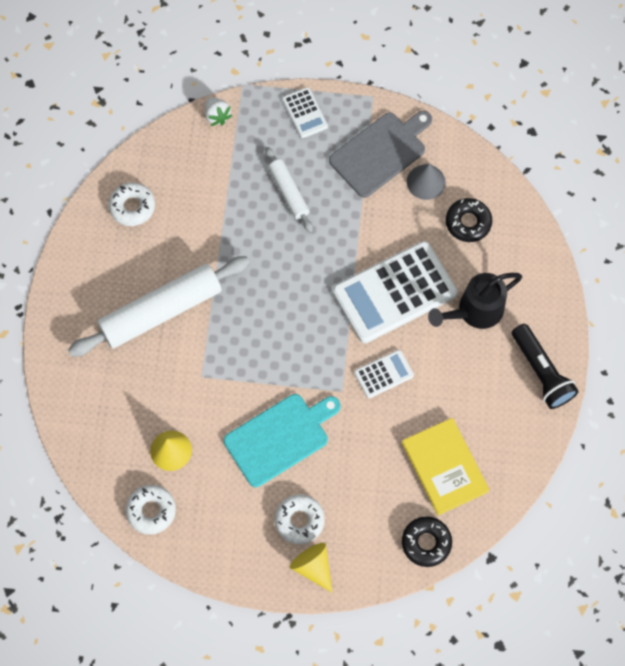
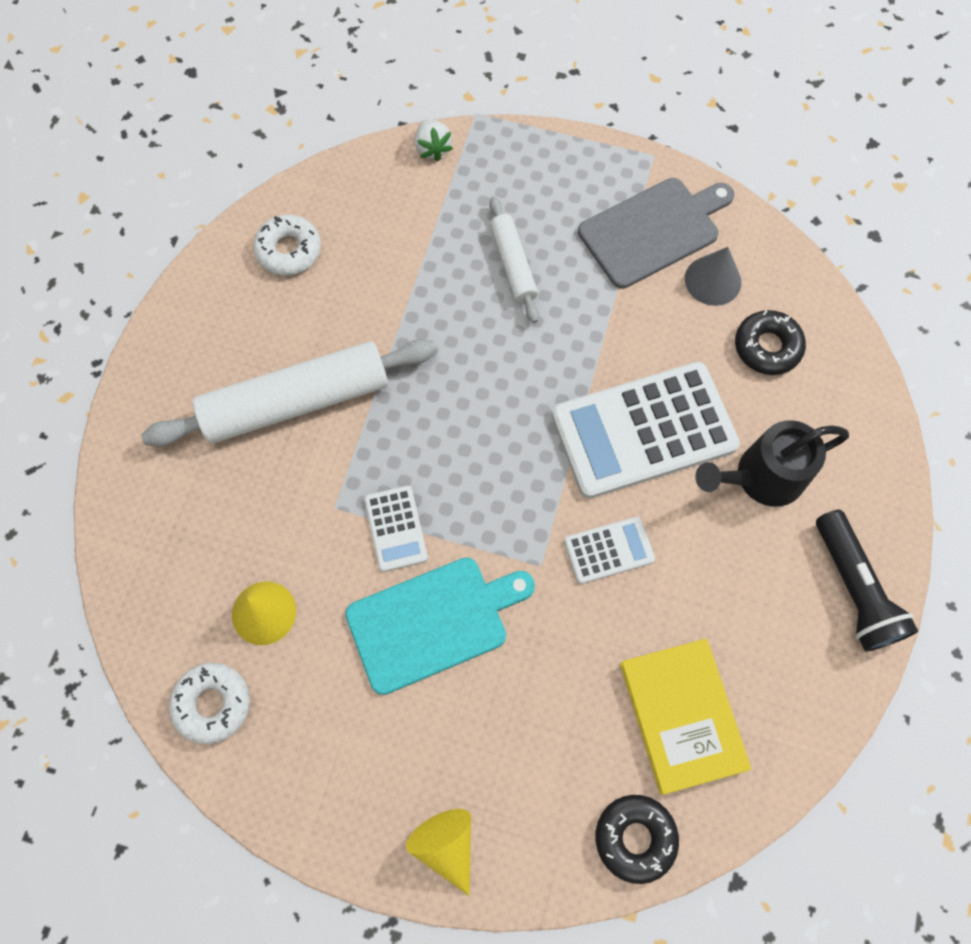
camera: 10 degrees right, 0 degrees up
(299, 520) = (438, 762): white donut -> none
(304, 113) = (555, 163): white calculator -> white calculator (396, 528)

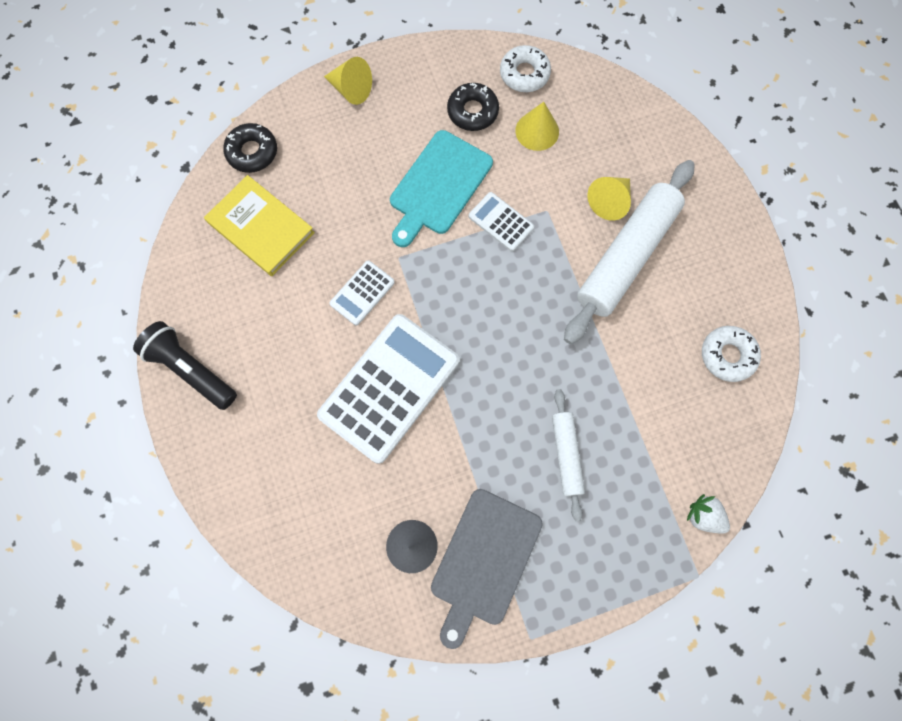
camera: 145 degrees right, 5 degrees up
(259, 470) = (610, 202): none -> yellow cone
(512, 265) = (566, 454): white rolling pin -> white rolling pin turned 45 degrees clockwise
(760, 478) = (291, 406): black watering can -> none
(767, 347) = (339, 514): black donut -> black donut (472, 111)

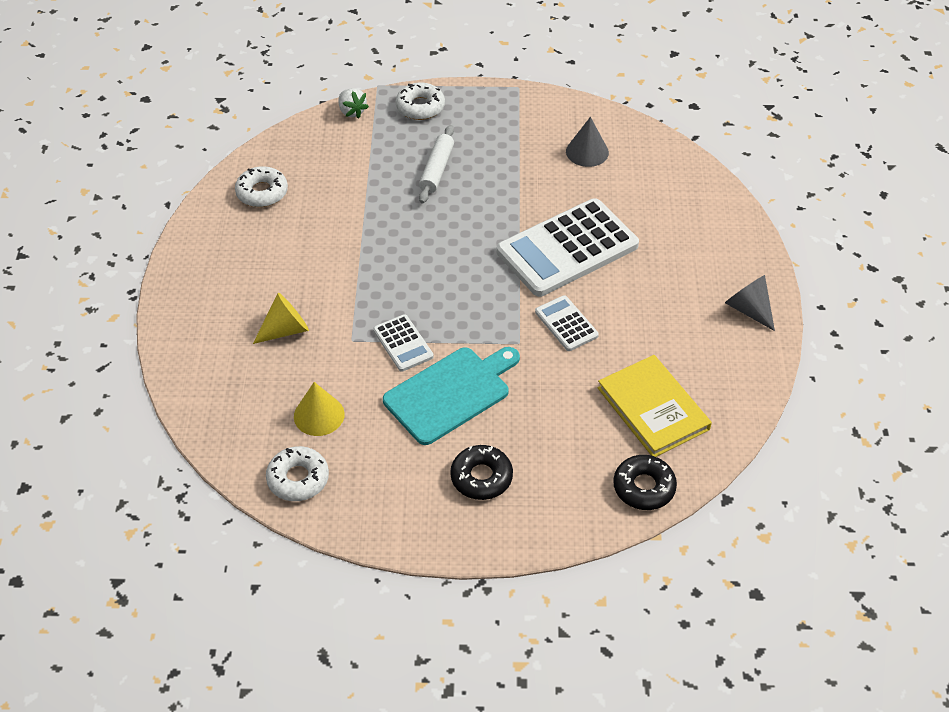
camera: 160 degrees left, 25 degrees down
(191, 370) = (748, 309): black flashlight -> grey cone
(351, 89) = (506, 523): yellow cone -> none
(362, 293) = (566, 324): white calculator -> white calculator turned 90 degrees counterclockwise
(472, 111) = (378, 456): black donut -> black donut (481, 477)
(484, 561) = (533, 130): grey cutting board -> none
(626, 256) = (299, 282): white rolling pin -> none
(630, 554) = (420, 107): none -> white donut

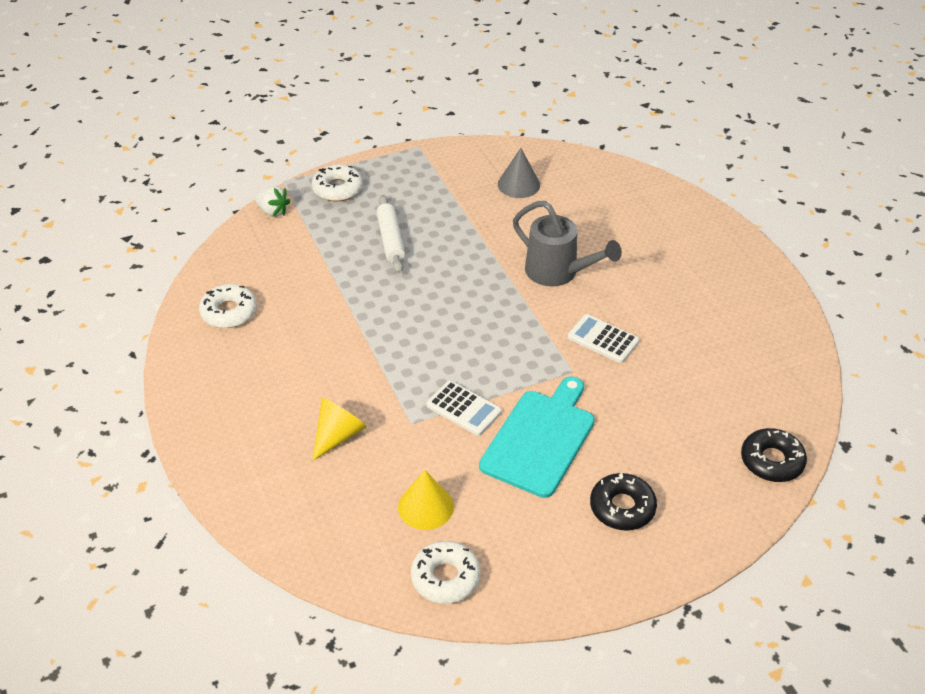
camera: 25 degrees left, 5 degrees down
(567, 248) = (558, 273): white calculator -> grey watering can
(653, 408) = (730, 388): yellow book -> none
(748, 309) = (749, 275): grey cone -> none

